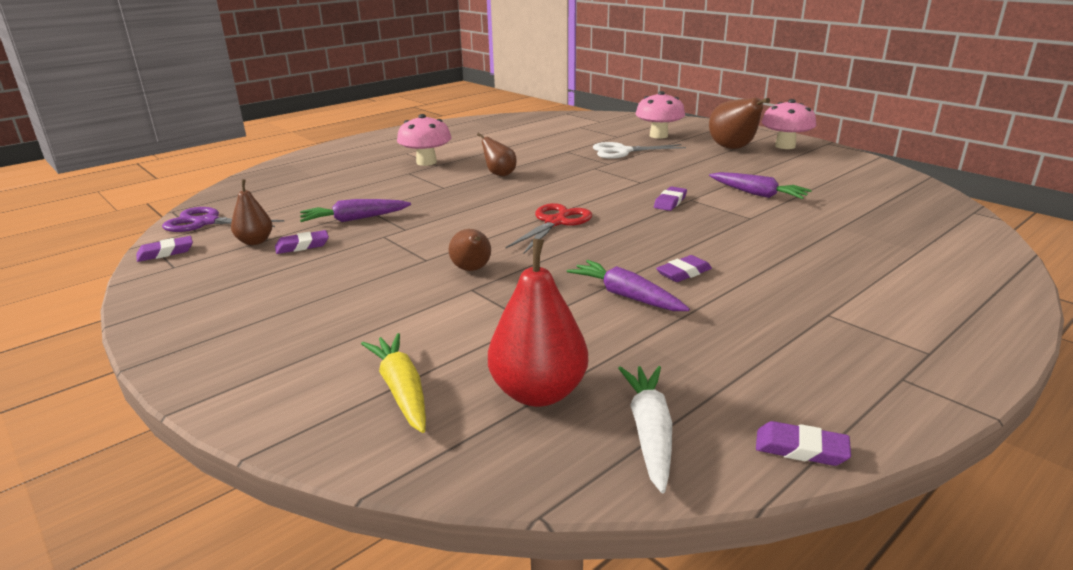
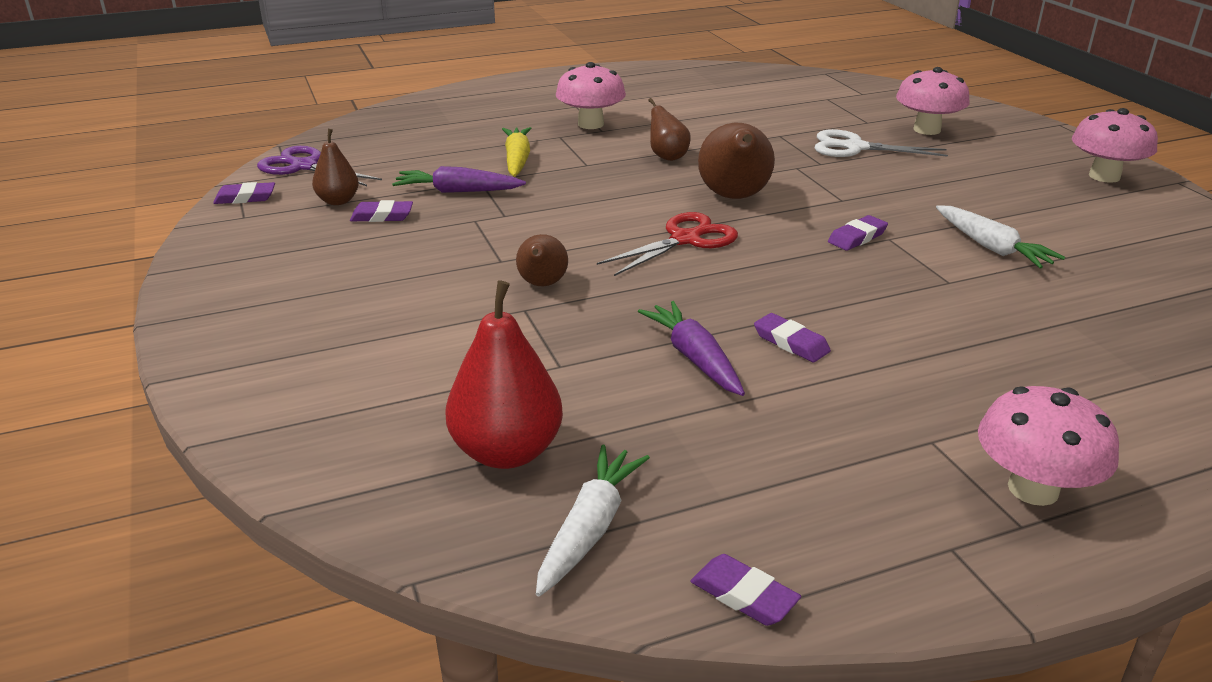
camera: 20 degrees right, 5 degrees up
(401, 390) = (372, 413): yellow carrot -> yellow carrot (517, 160)
(683, 273) = (791, 342): purple eraser -> purple eraser turned 60 degrees clockwise
(733, 148) = (1020, 168): brown pear -> brown pear (734, 197)
(757, 194) = (991, 247): purple carrot -> white carrot
(914, 329) = (1033, 489): none -> pink mushroom

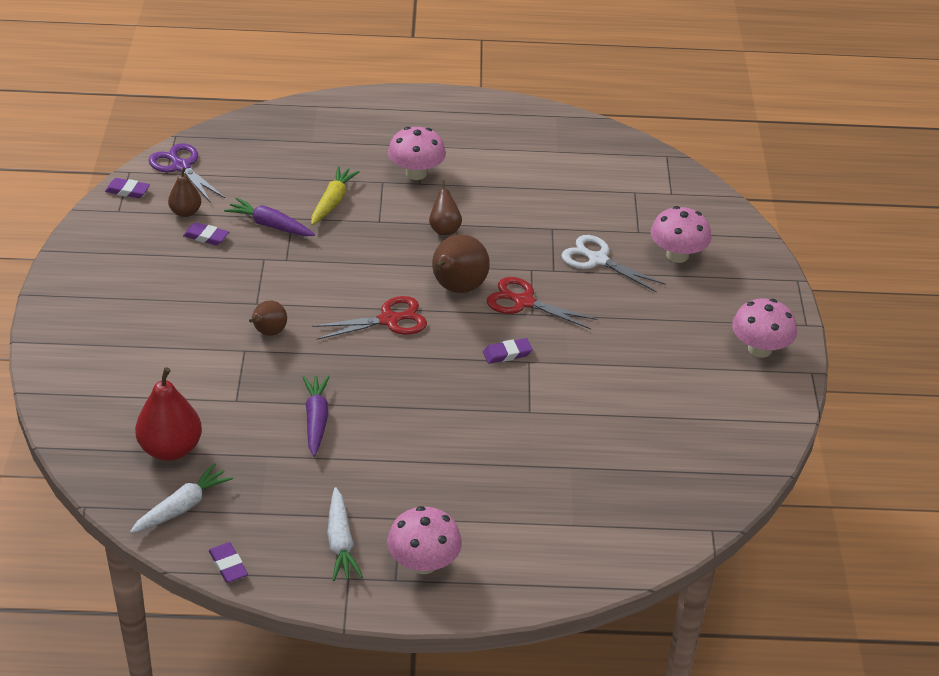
camera: 20 degrees right, 10 degrees up
(791, 342) = (382, 427): purple eraser -> none
(821, 193) = (524, 302): none -> red scissors
(991, 247) = (591, 391): white carrot -> white carrot (340, 542)

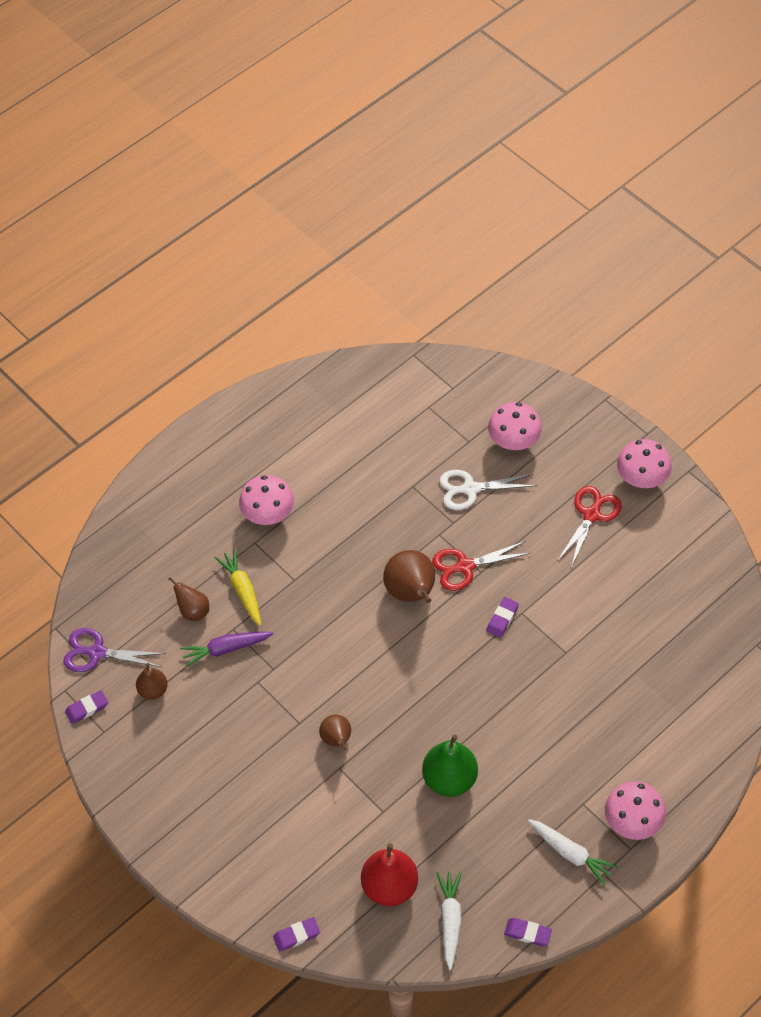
camera: 40 degrees left, 15 degrees up
(206, 236) = (194, 698): purple eraser -> purple eraser (296, 935)
(316, 420) = (449, 779): purple carrot -> green pear
(389, 320) = (400, 659): red scissors -> red scissors (591, 515)
(444, 229) = (345, 549): brown pear -> brown pear (193, 611)

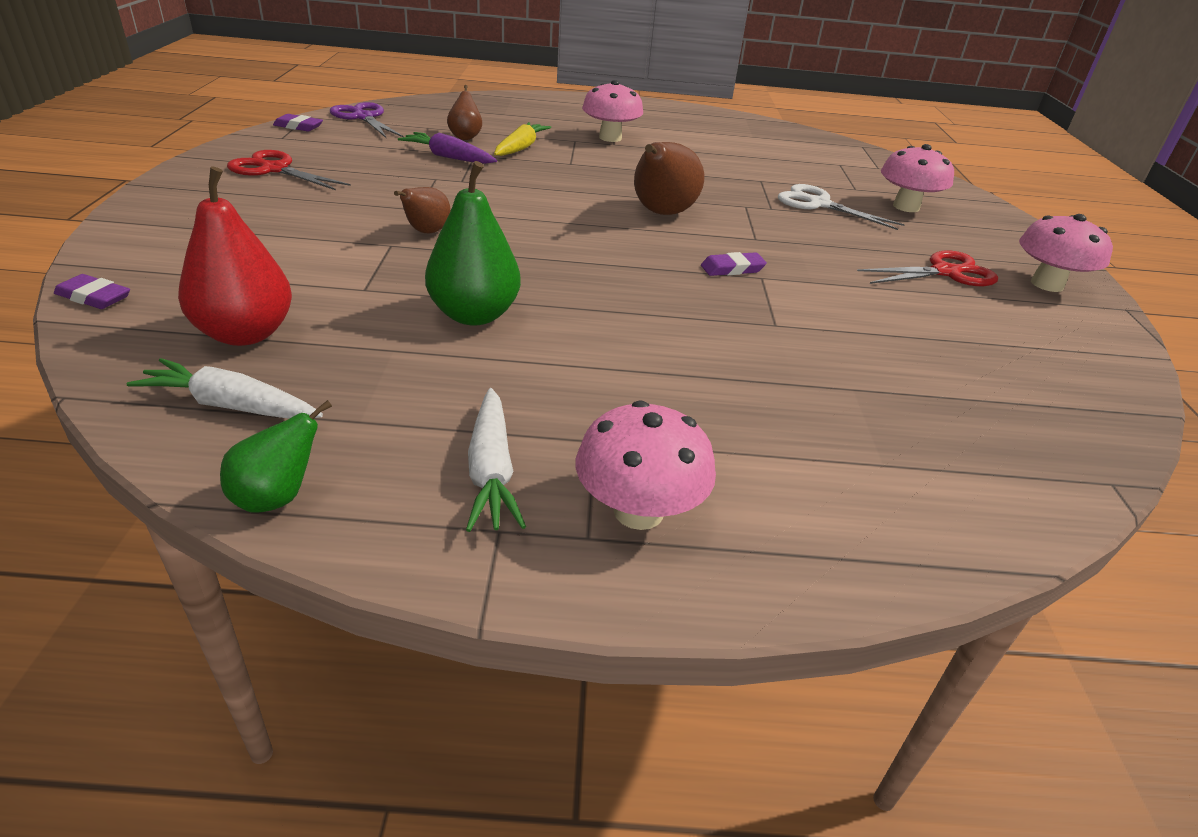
camera: 40 degrees right, 20 degrees down
(153, 690) = (356, 143): brown pear -> none
(450, 920) = (231, 406): white carrot -> white carrot turned 120 degrees counterclockwise
(465, 566) = (743, 229): red scissors -> red scissors (274, 169)
(527, 933) = (277, 497): purple eraser -> green pear

